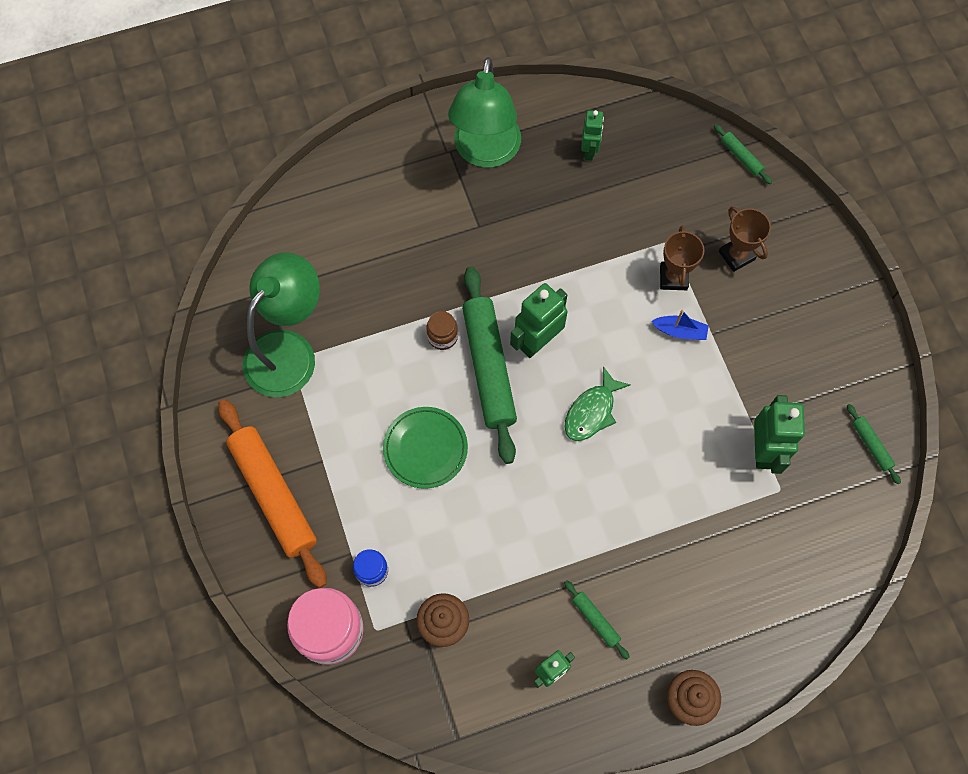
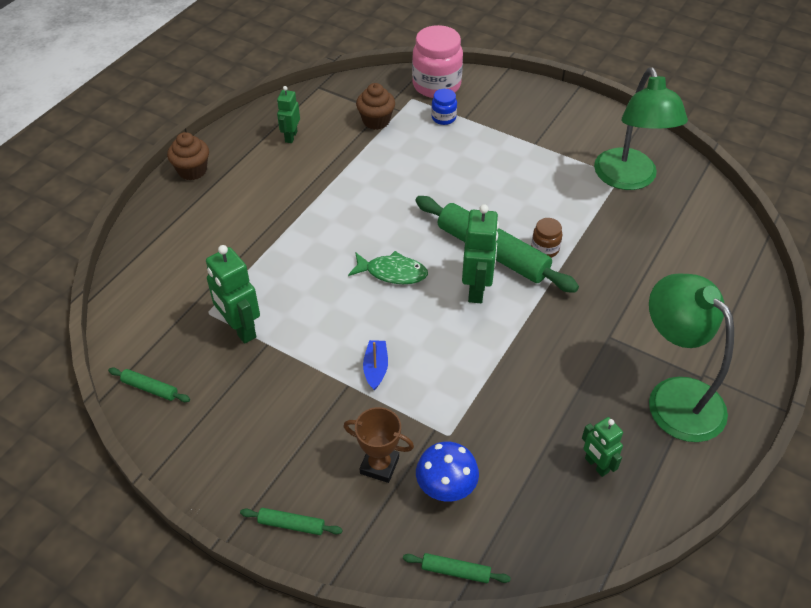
camera: 140 degrees right, 20 degrees down
(273, 495) = (540, 114): orange rolling pin -> none
(425, 448) = (481, 185): green plate -> none
(592, 411) = (392, 272): green fish -> green fish turned 105 degrees clockwise
(595, 620) = (284, 172): green rolling pin -> green rolling pin (291, 524)
(673, 277) = (418, 406): brown trophy -> none
(679, 331) = (375, 368): blue boat -> blue boat turned 120 degrees clockwise
(704, 208) = (446, 489): none -> blue mushroom

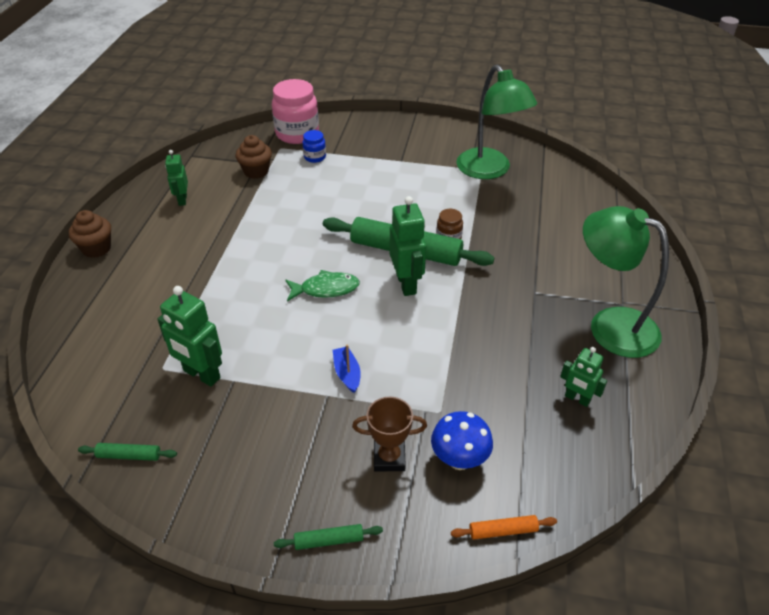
camera: 20 degrees left, 5 degrees down
(455, 571) = (503, 530): green rolling pin -> orange rolling pin

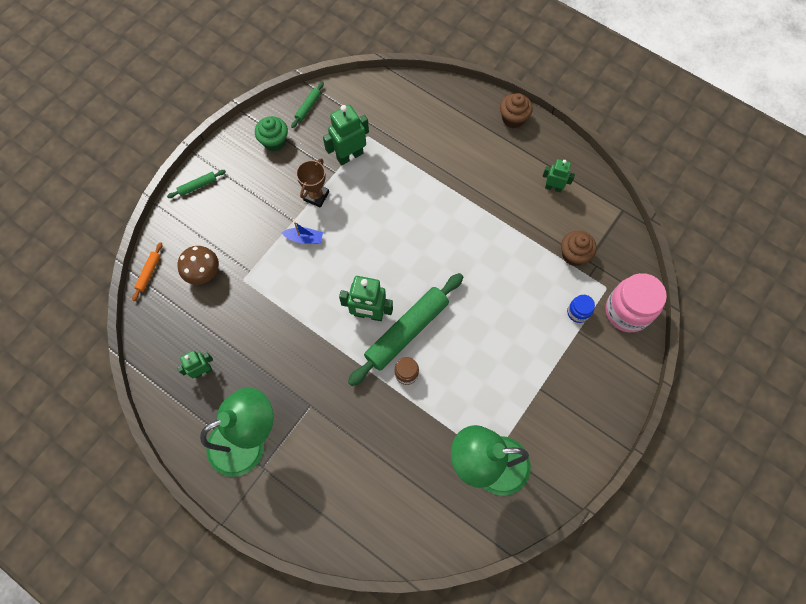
camera: 115 degrees right, 25 degrees up
(207, 472) = (274, 141): none -> green cupcake
(326, 289) = (392, 255): green fish -> none
(329, 540) = (198, 186): green rolling pin -> green rolling pin turned 45 degrees clockwise
(389, 458) = (228, 236): brown trophy -> brown trophy (316, 196)
(459, 459) = (204, 273): blue mushroom -> brown mushroom

